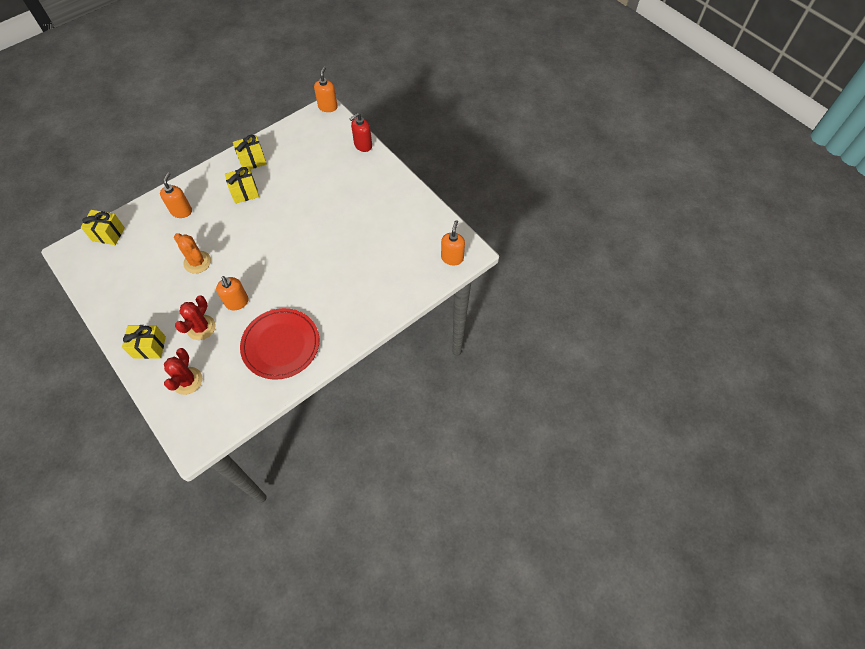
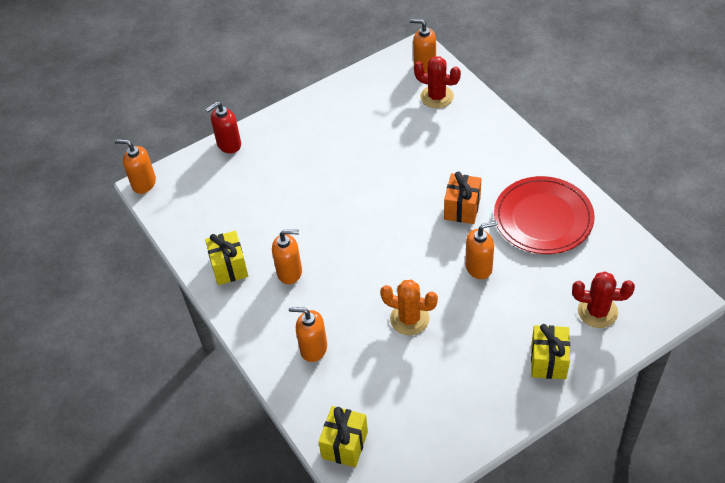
camera: 80 degrees left, 10 degrees down
(197, 262) = (409, 319): orange cactus -> orange cactus turned 60 degrees clockwise
(201, 327) = (517, 304): red cactus -> red cactus (437, 97)
(245, 192) = (290, 272): yellow gift -> orange soap dispenser
(294, 290) = (462, 208): none -> orange gift
(363, 145) = (229, 144): red soap dispenser -> red soap dispenser turned 90 degrees clockwise

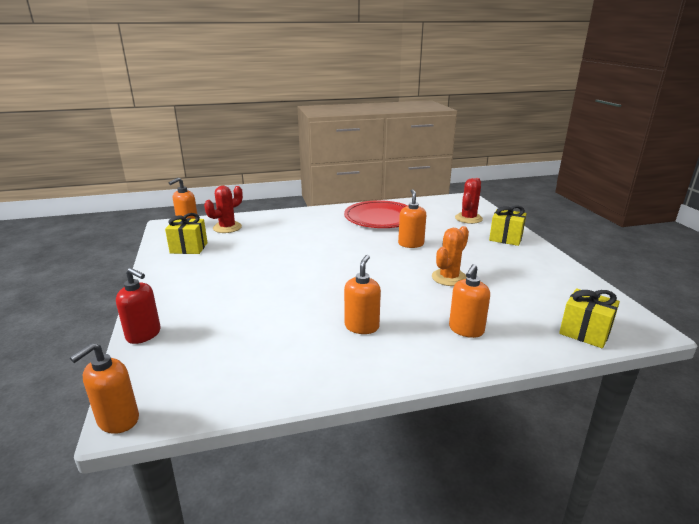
camera: 75 degrees left, 25 degrees down
(229, 144) = (144, 334): red soap dispenser -> red soap dispenser turned 45 degrees counterclockwise
(229, 267) = (327, 366): yellow gift -> yellow gift (189, 248)
(462, 208) = (349, 239): orange gift -> none

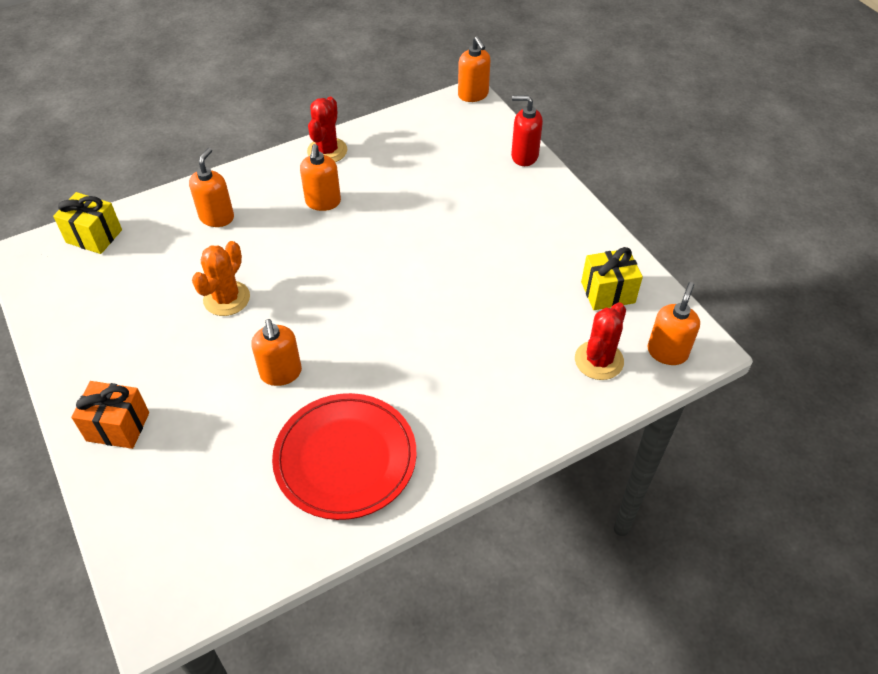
camera: 165 degrees right, 25 degrees up
(118, 420) = (473, 95): orange soap dispenser -> orange soap dispenser turned 135 degrees clockwise
(468, 218) = (170, 496): red cactus -> red cactus (327, 151)
(505, 238) = (118, 426): yellow gift -> orange gift

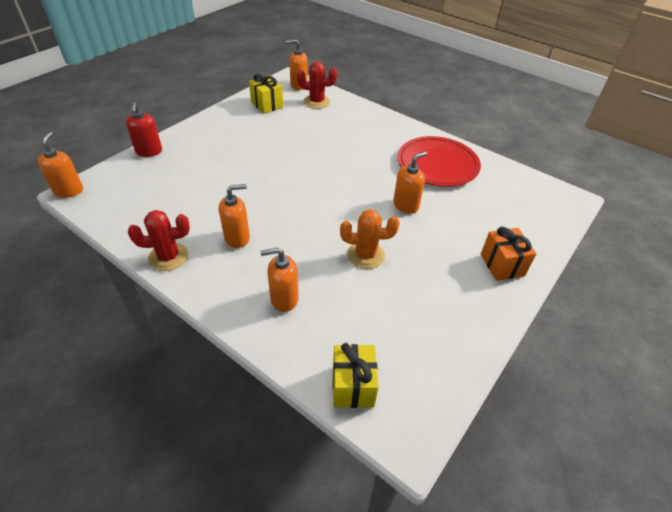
camera: 115 degrees left, 5 degrees down
(473, 95) = (69, 191): orange soap dispenser -> orange soap dispenser turned 45 degrees counterclockwise

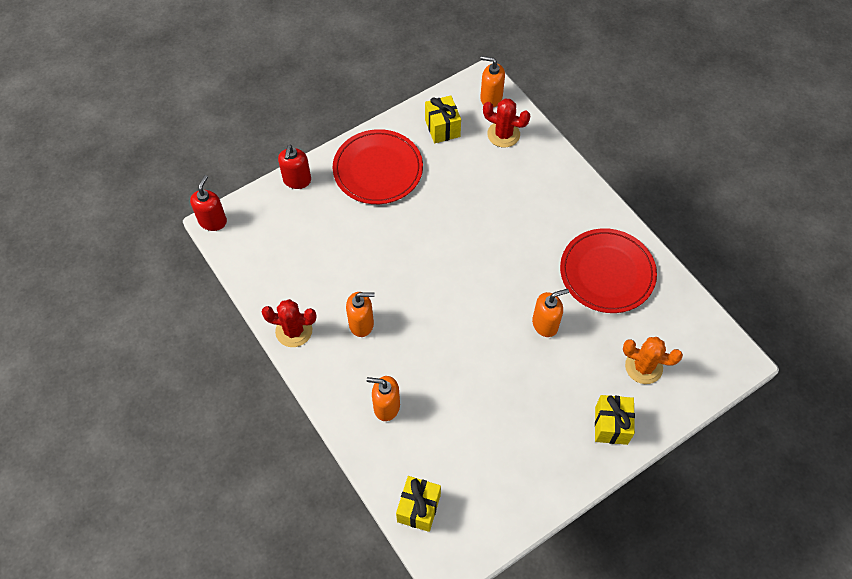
camera: 20 degrees right, 15 degrees up
(69, 191) = (213, 221): orange soap dispenser -> red soap dispenser
(221, 134) = (378, 169): none -> red plate
(365, 255) = (479, 377): orange cactus -> orange cactus (643, 367)
(502, 265) = (611, 425): orange gift -> yellow gift

